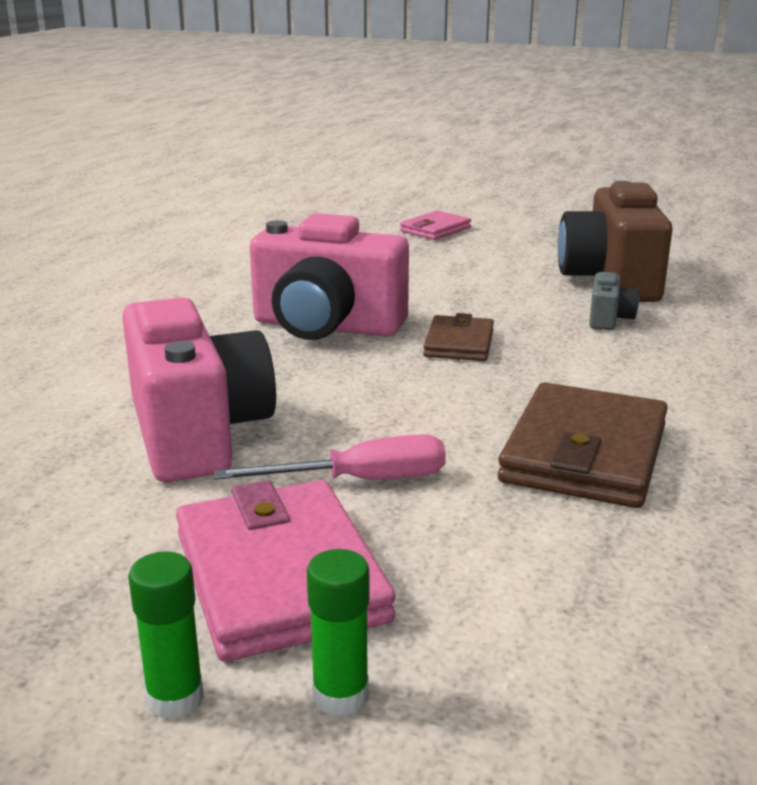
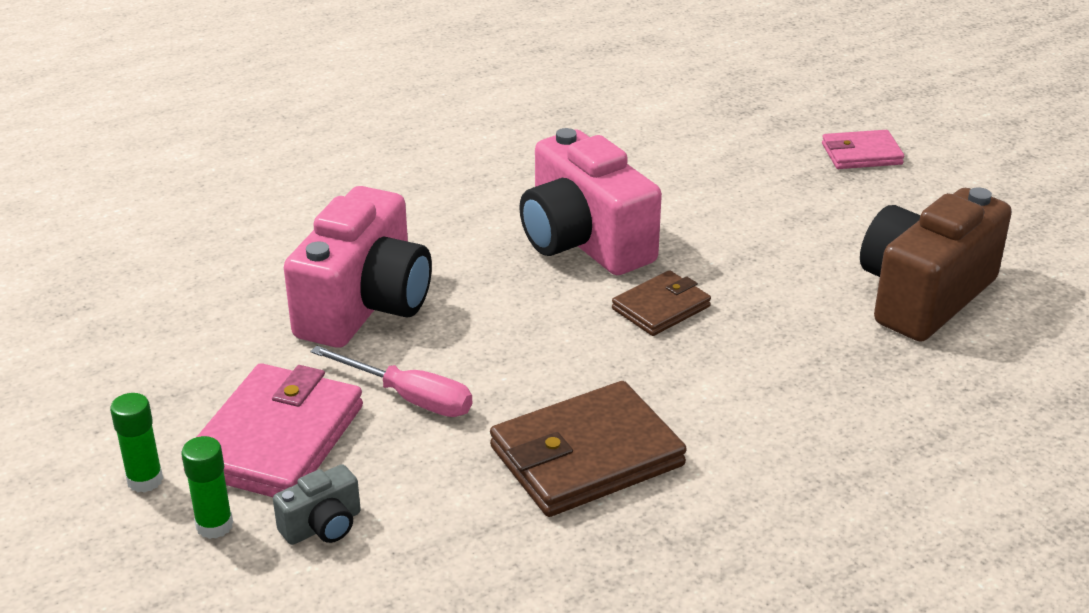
camera: 40 degrees right, 10 degrees up
(609, 319) = (836, 341): grey camera -> grey camera (323, 526)

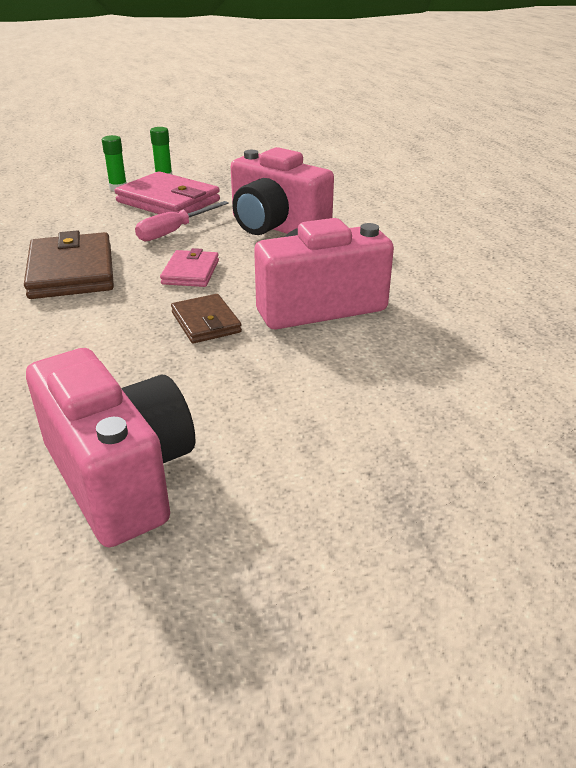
camera: 105 degrees right, 0 degrees up
(323, 526) = (93, 206): grey camera -> none
(861, 154) = (452, 528): pink wallet -> pink wallet (190, 272)
(923, 296) = (120, 476): brown camera -> pink camera

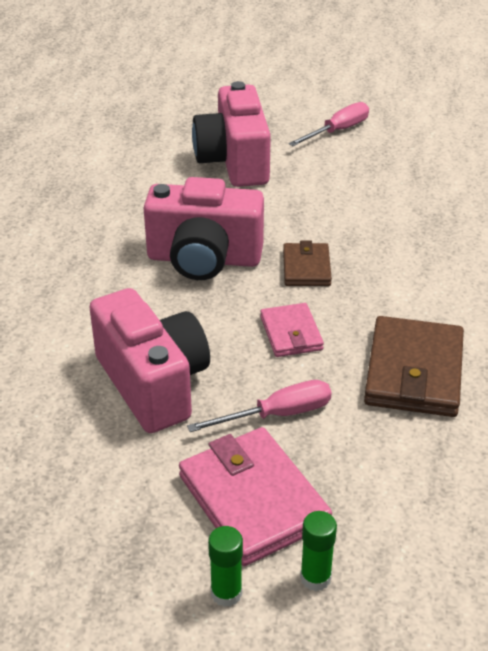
camera: 155 degrees left, 5 degrees up
(120, 476) = (402, 180): pink camera -> pink camera (234, 161)
(190, 272) = (291, 333): pink wallet -> pink wallet turned 45 degrees counterclockwise
(281, 564) = (338, 131): none -> pink screwdriver

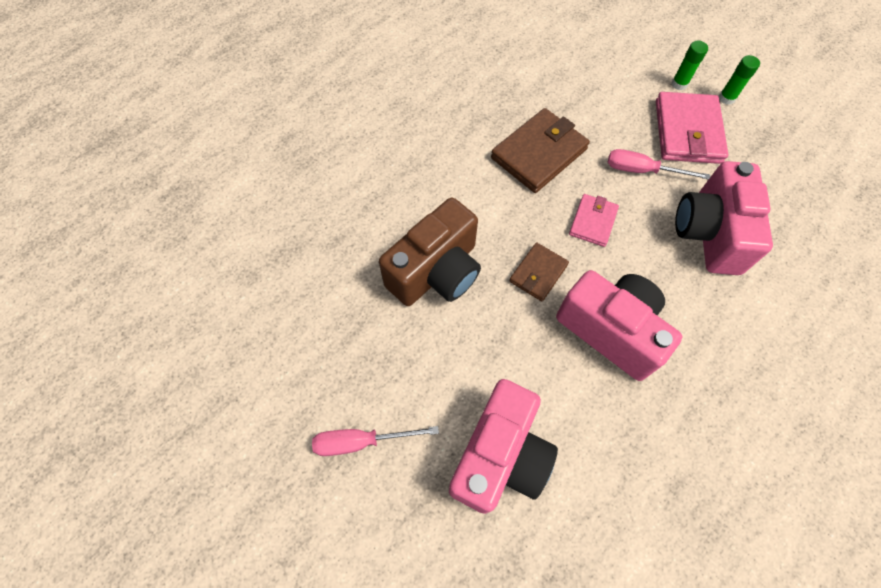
camera: 145 degrees left, 25 degrees up
(397, 229) = (436, 272): none -> brown camera

